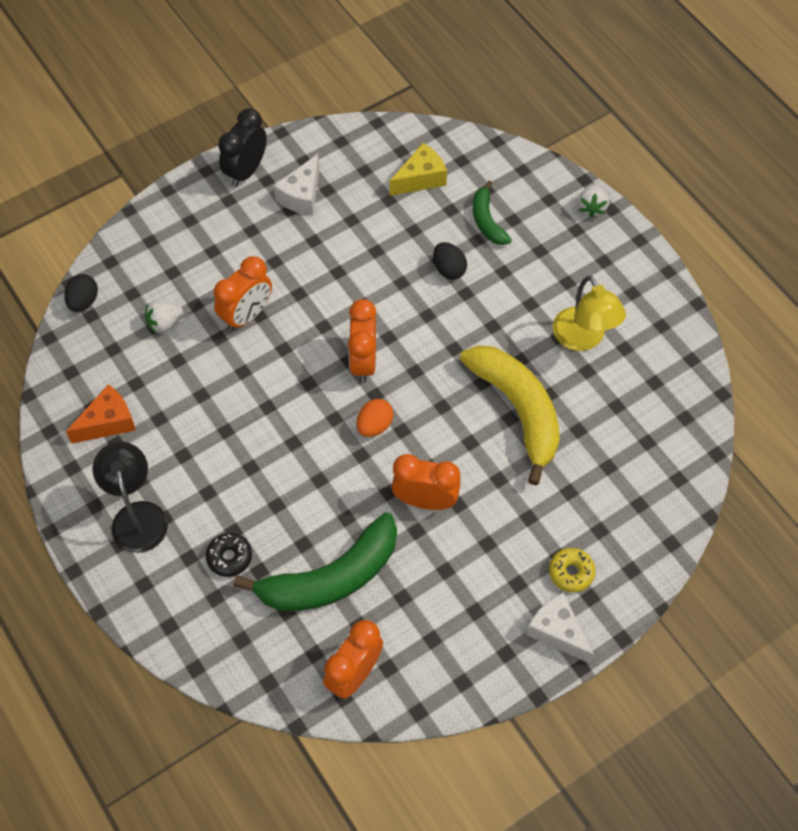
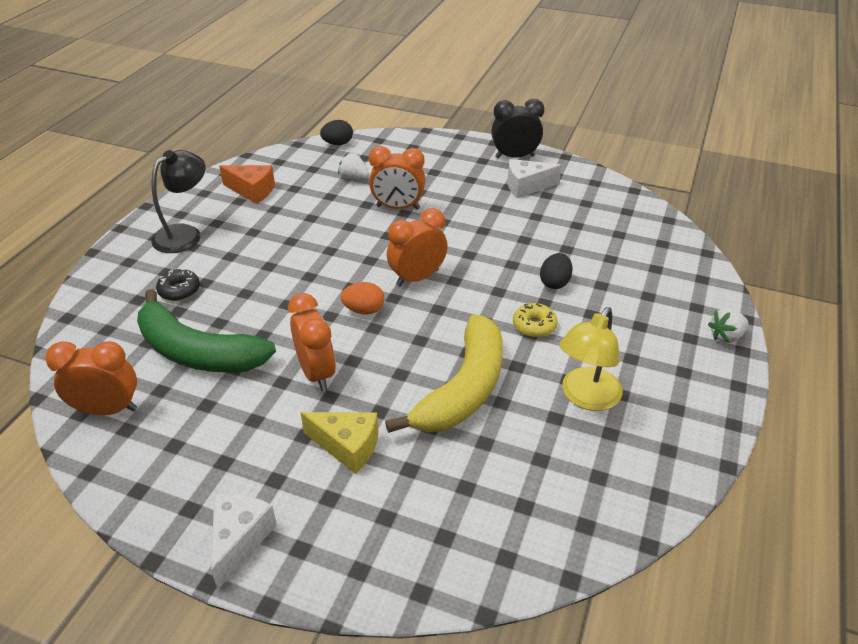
camera: 55 degrees right, 20 degrees down
(420, 178) = (616, 231): yellow cheese -> yellow cheese (347, 446)
(487, 221) = (627, 282): green banana -> none
(571, 572) = (318, 517): yellow donut -> yellow donut (534, 326)

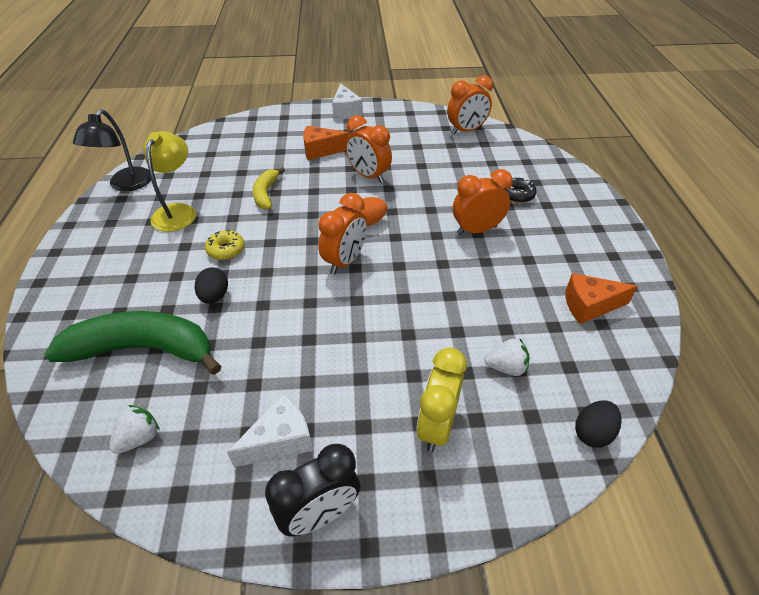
camera: 155 degrees right, 5 degrees up
(185, 234) = (579, 238): black lamp -> black lamp (126, 185)
(197, 352) = (454, 166): green banana -> green banana (143, 349)
(347, 446) = (321, 150): yellow cheese -> orange cheese
(398, 207) = (420, 338): orange clock -> orange clock (476, 230)
(425, 168) = (436, 426): none -> yellow clock
(463, 389) = (266, 193): yellow banana -> yellow banana, size x0.52
(726, 336) = (49, 291): white strawberry -> white strawberry (139, 438)

